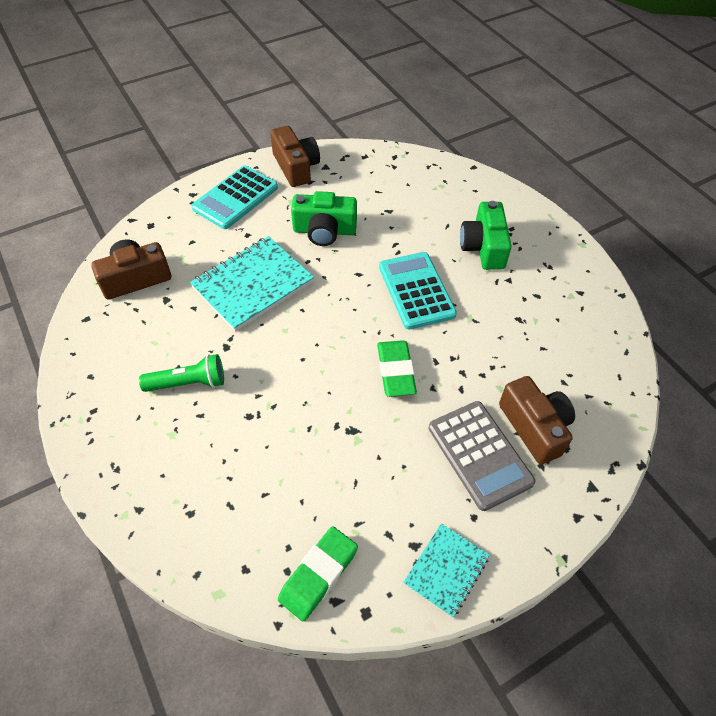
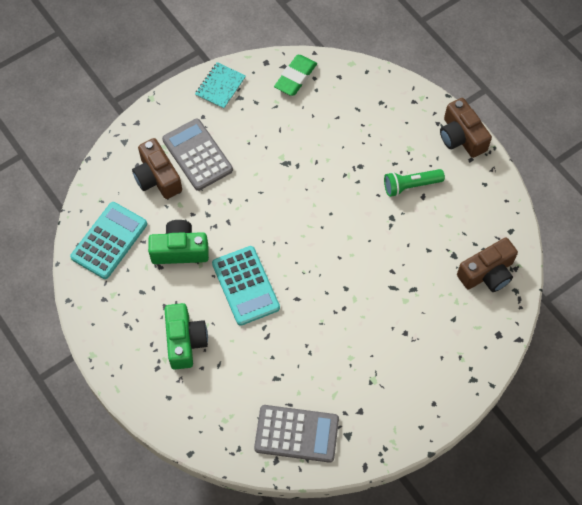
camera: 175 degrees right, 10 degrees up
(235, 198) = (429, 379): turquoise calculator -> turquoise calculator (109, 241)
(253, 285) = (385, 277): turquoise notebook -> none
(296, 167) = (378, 431): brown camera -> brown camera (461, 137)
(324, 231) = (334, 345): green camera -> green camera (180, 250)
(373, 171) = (296, 434): none -> grey calculator
(395, 371) = (258, 210): green eraser -> none

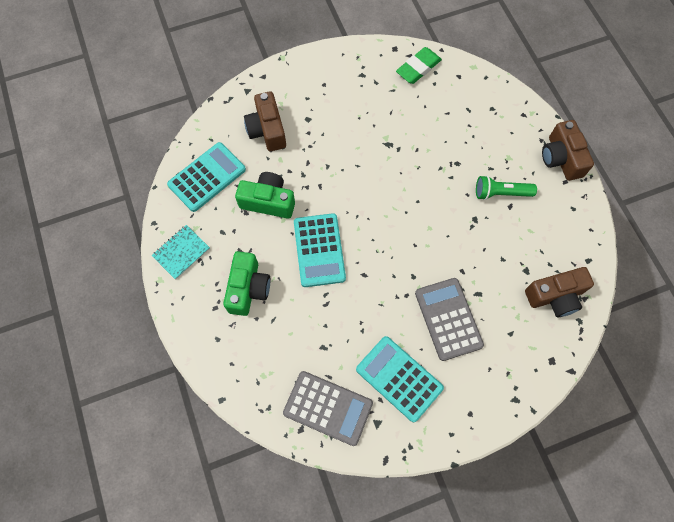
camera: 15 degrees right, 5 degrees up
(197, 155) = (309, 118): grey calculator -> grey calculator (448, 319)
(220, 86) = (347, 61): turquoise notebook -> turquoise notebook (181, 252)
(357, 388) = (399, 378): none -> turquoise calculator

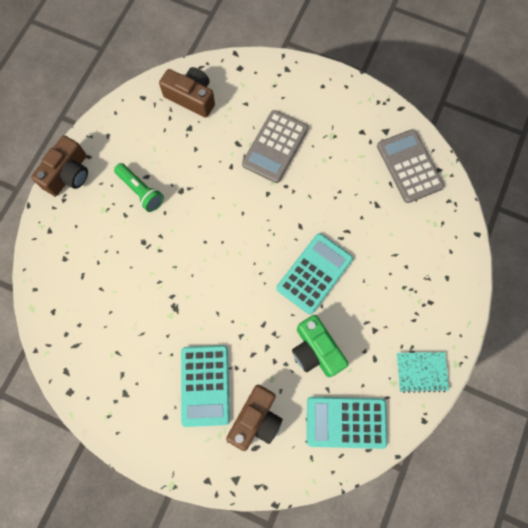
camera: 135 degrees left, 5 degrees up
(248, 288) = (393, 294): green camera -> none
(399, 378) = (345, 142): turquoise calculator -> turquoise calculator (205, 385)
(418, 68) = (74, 352): green eraser -> none

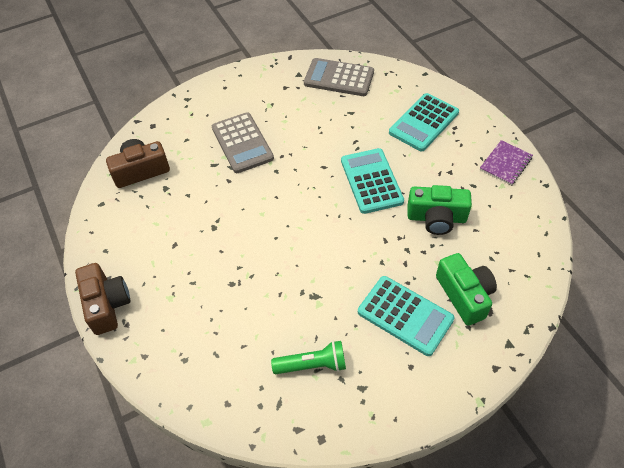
camera: 50 degrees left, 20 degrees down
(141, 191) = (183, 257): green flashlight -> green flashlight (312, 365)
(256, 419) = (464, 295): brown camera -> green camera
(346, 422) = (512, 234): turquoise calculator -> turquoise calculator (423, 122)
(421, 371) = (505, 164): turquoise notebook -> purple notebook

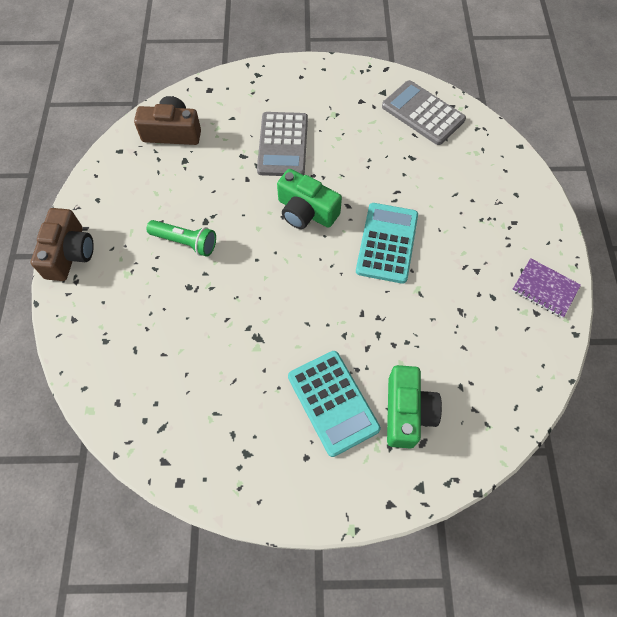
camera: 25 degrees right, 10 degrees up
(312, 365) = (214, 406): green flashlight -> green flashlight (185, 242)
(423, 122) = (483, 202): turquoise calculator -> none
(436, 218) = (430, 315): green camera -> green camera (306, 211)
(505, 164) = (545, 289): purple notebook -> purple notebook turned 60 degrees clockwise

